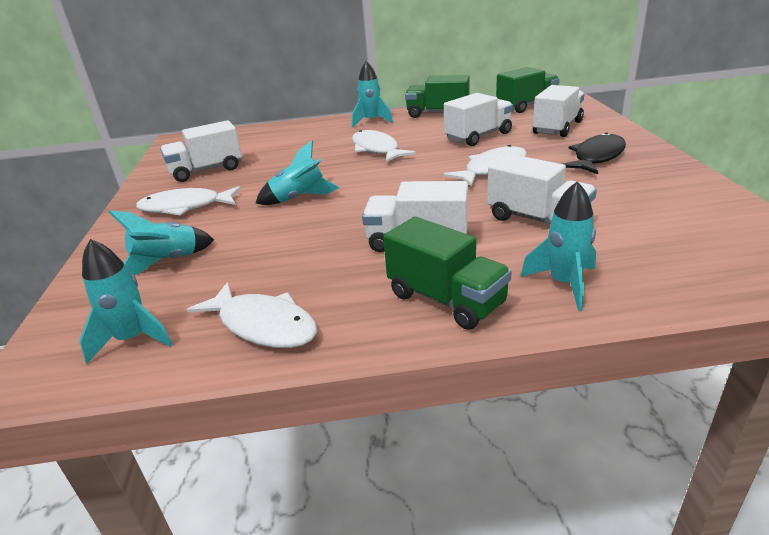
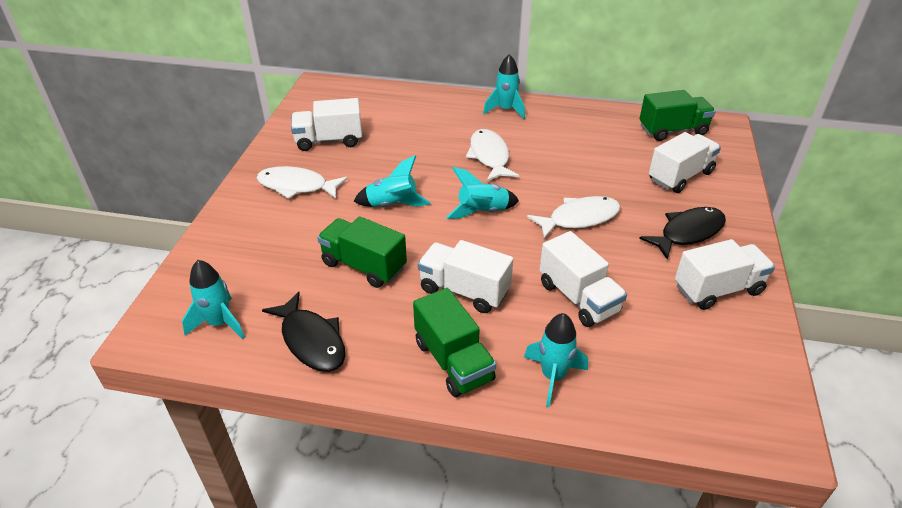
camera: 15 degrees right, 10 degrees up
(167, 261) = (264, 249): turquoise rocket -> turquoise rocket (482, 212)
(263, 325) = (311, 340): white fish -> black fish
(437, 114) = (576, 117): green truck -> green truck (364, 266)
(478, 136) = (594, 166): white truck -> white truck (718, 289)

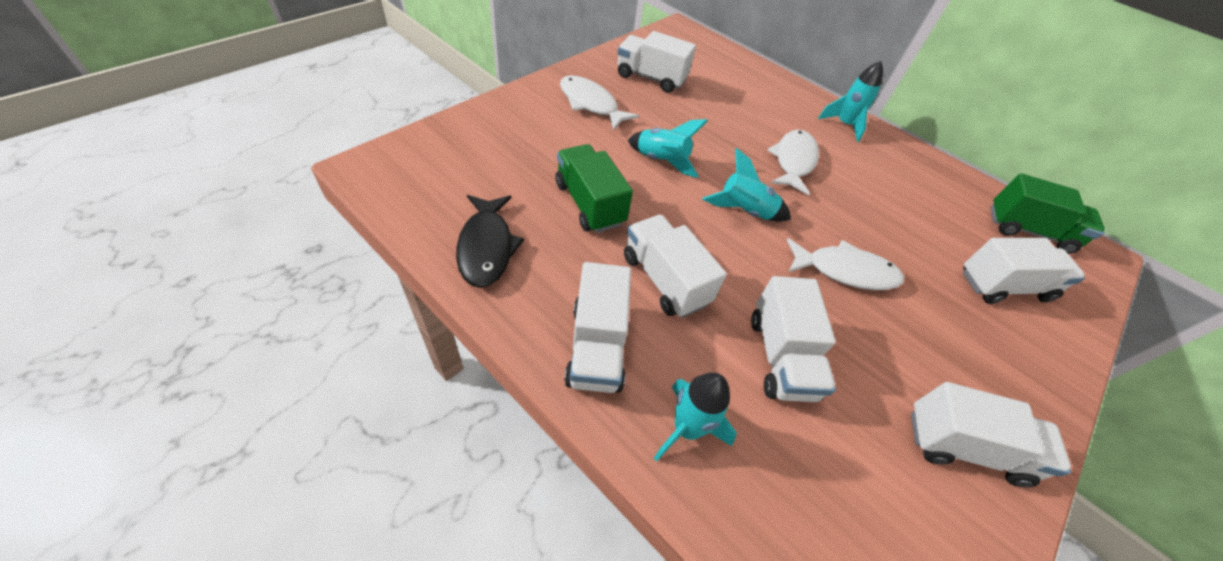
camera: 25 degrees right, 10 degrees up
(219, 323) = (428, 188): turquoise rocket -> none
(453, 361) = (597, 346): green truck -> white truck
(688, 233) = (969, 356): black fish -> none

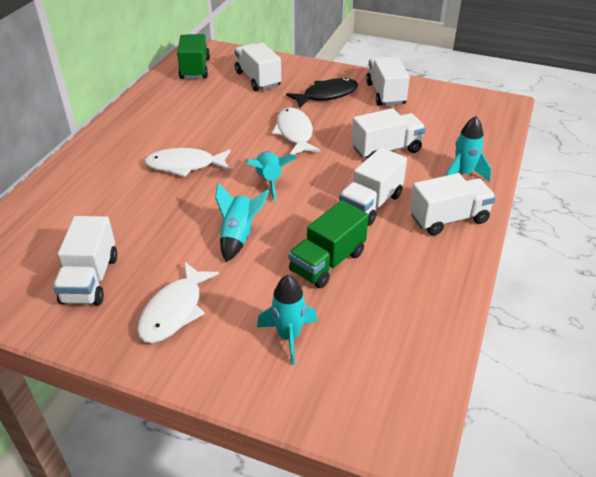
camera: 105 degrees left, 10 degrees down
(486, 247) = (423, 302): black fish -> black fish (327, 95)
(844, 125) = (108, 144): turquoise rocket -> turquoise rocket (289, 336)

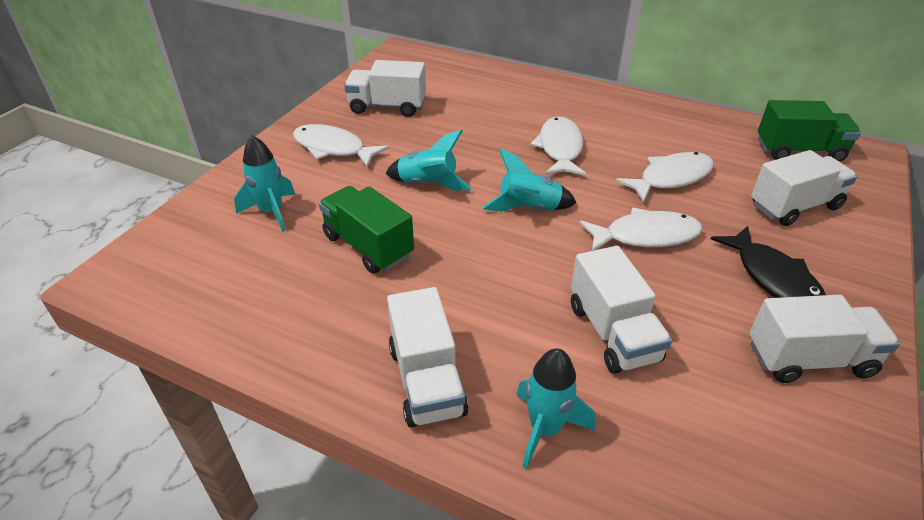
camera: 95 degrees right, 0 degrees up
(227, 118) = (671, 178): none -> white fish
(370, 204) = (472, 296): white truck -> none

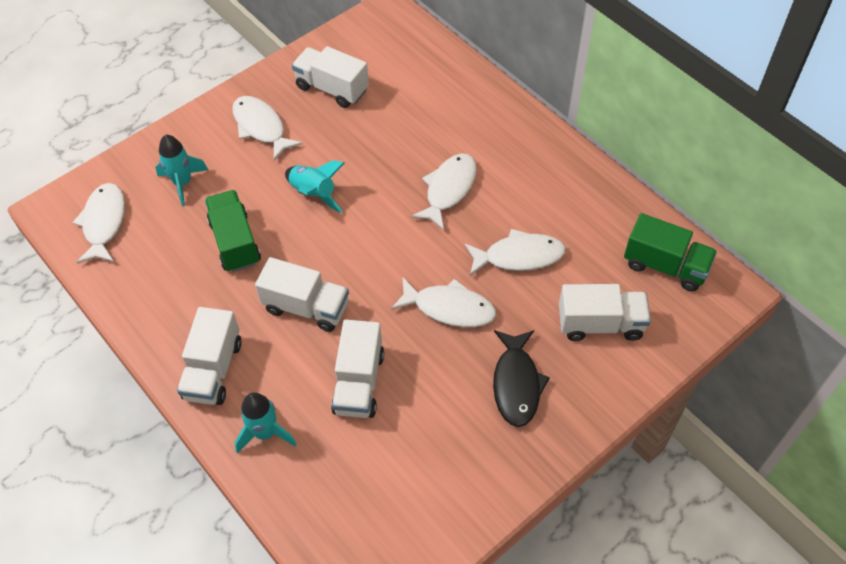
camera: 25 degrees right, 15 degrees up
(188, 273) = (104, 223): none -> white fish
(528, 209) = (376, 248): turquoise rocket -> none
(809, 359) = (480, 457): white truck -> white truck (306, 307)

